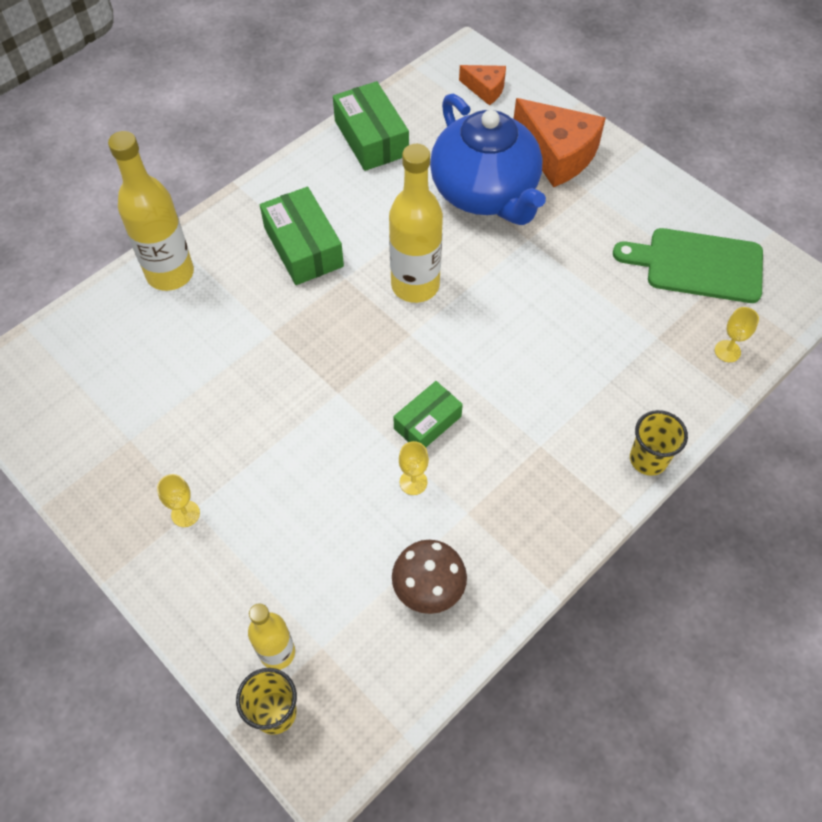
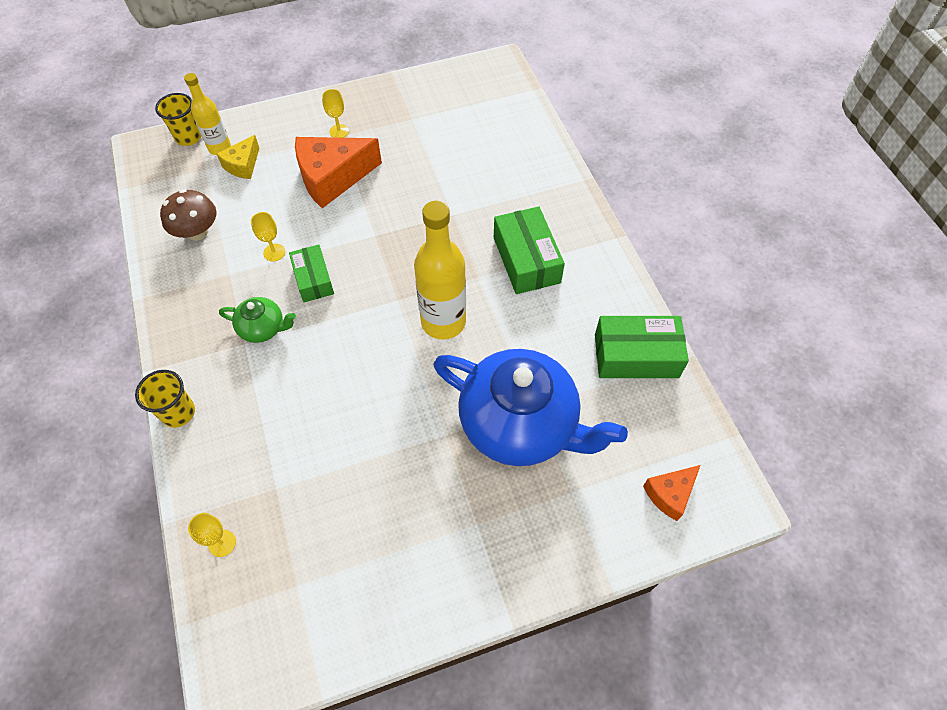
camera: 115 degrees right, 0 degrees up
(170, 273) = (542, 171): yellow bottle -> none
(295, 601) = (243, 165): none -> yellow cheese
(303, 247) = (526, 260): green box -> green box turned 75 degrees clockwise
(485, 192) = (520, 424): blue teapot -> blue teapot turned 150 degrees counterclockwise
(513, 437) = (263, 328): none -> green teapot
(557, 154) = (541, 520): orange cheese -> orange cheese (332, 178)
(698, 265) = (327, 579): green cutting board -> none

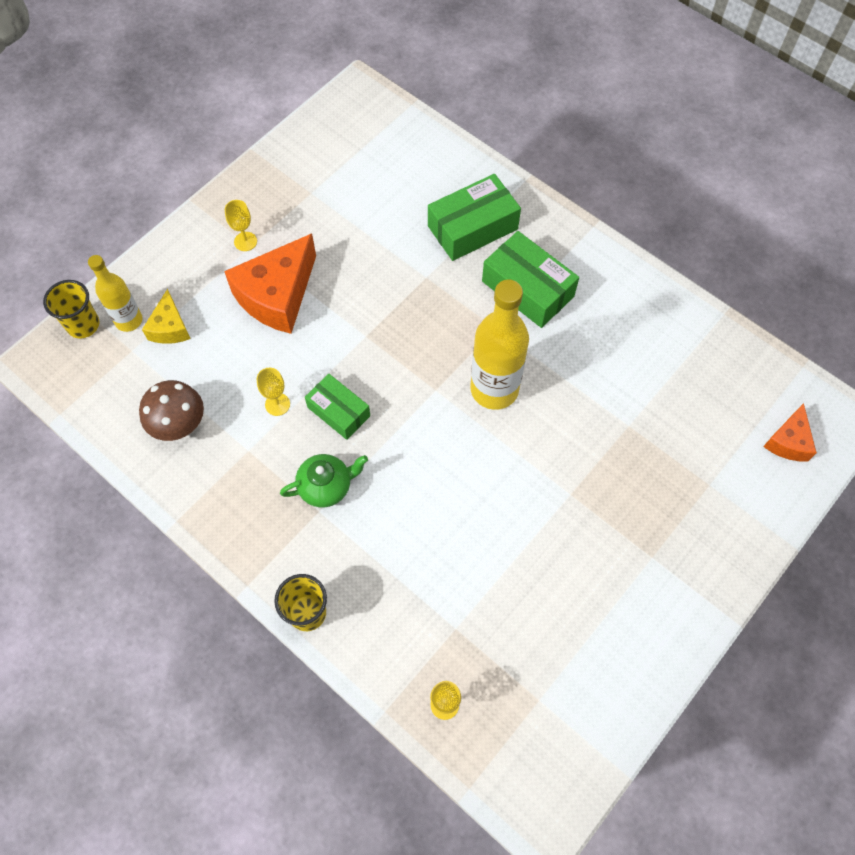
camera: 30 degrees left, 5 degrees up
(520, 424) = (628, 448): blue teapot -> none
(636, 356) = (683, 332): green box -> green box (472, 228)

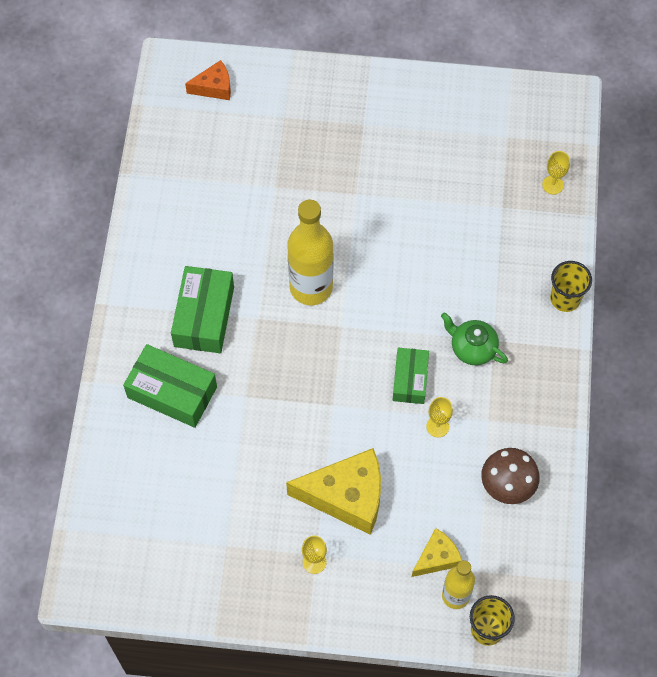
camera: 125 degrees left, 0 degrees up
(277, 296) = (346, 496): orange cheese -> yellow cheese

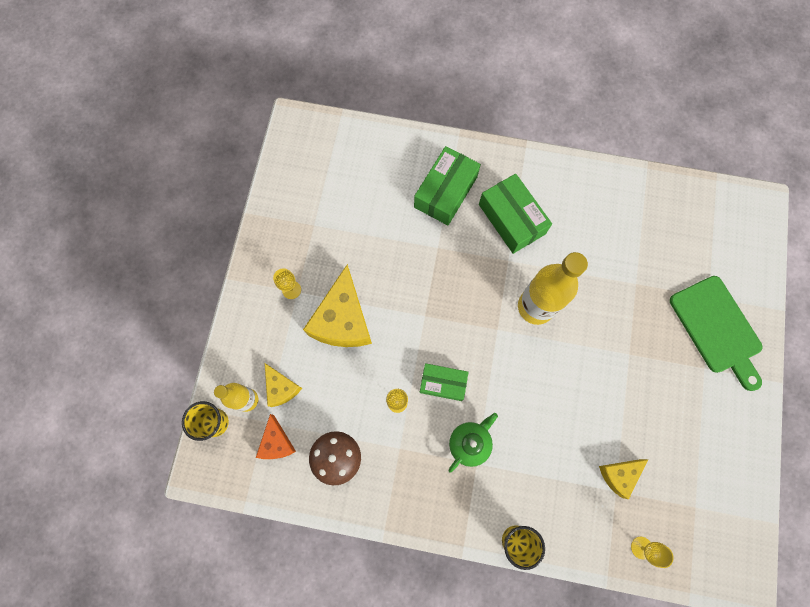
camera: 95 degrees right, 10 degrees up
(204, 316) = (511, 219): green box -> green box turned 45 degrees clockwise
(214, 87) = (738, 239): orange cheese -> orange cheese (277, 442)
(319, 111) = (717, 328): none -> green cutting board
(485, 204) = (619, 475): none -> yellow cheese

